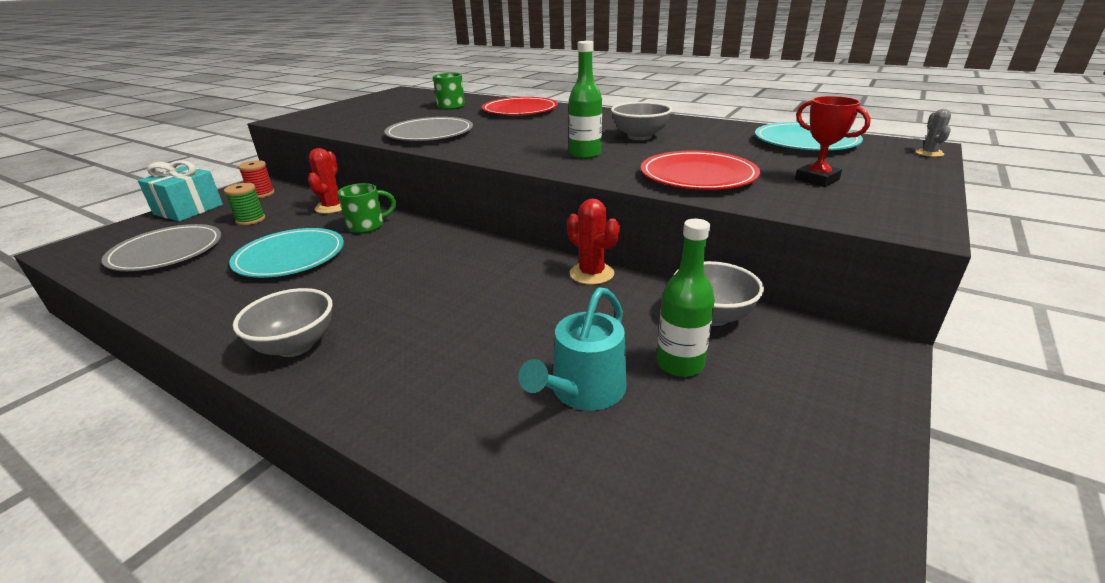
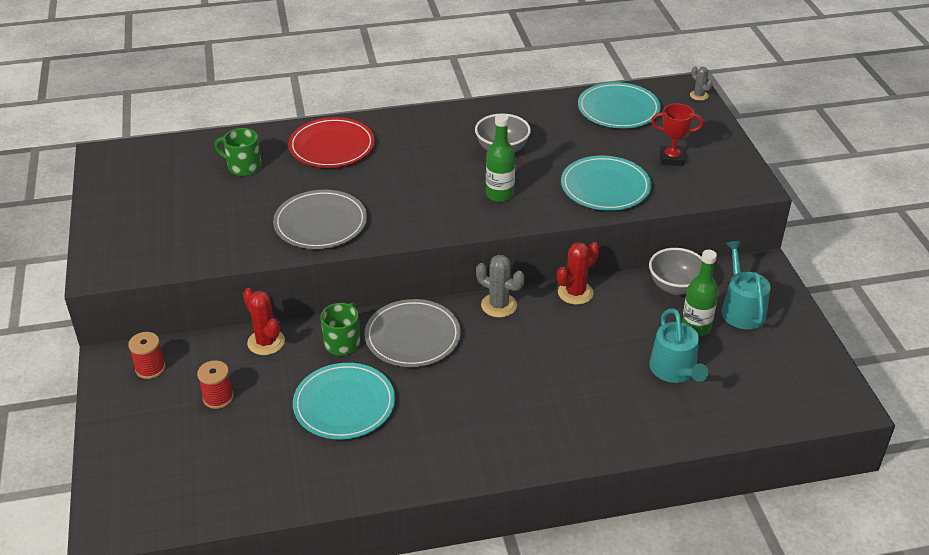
camera: 45 degrees left, 10 degrees up
(167, 252) = (222, 466): grey plate -> grey plate (412, 336)
(188, 209) = (118, 426): turquoise gift -> none
(250, 220) = (218, 398): green spool -> red spool
(295, 346) = (493, 450): grey bowl -> none
(510, 253) = (499, 305): none -> grey cactus
(591, 273) = (575, 293): red cactus -> red cactus turned 45 degrees counterclockwise
(697, 176) = (605, 187): red plate -> turquoise plate
(776, 378) = (741, 309): none -> turquoise watering can

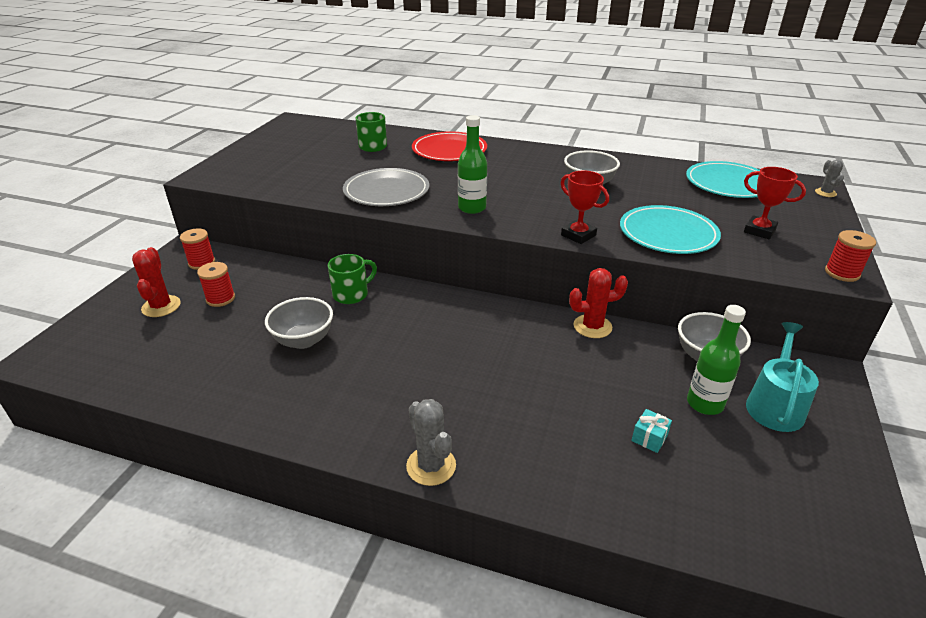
camera: 30 degrees right, 5 degrees down
(266, 342) = (296, 274): red cactus -> red cactus (161, 306)
(344, 404) = (303, 340): turquoise plate -> grey bowl
(412, 336) = (411, 310): grey plate -> none
(499, 194) = (557, 212): green bottle -> green bottle (472, 208)
(499, 305) = (509, 312): grey cactus -> grey cactus (431, 466)
(536, 214) = (578, 235): none -> red trophy
(675, 370) = (649, 438): turquoise watering can -> turquoise gift
(749, 183) = (842, 273): none -> red spool

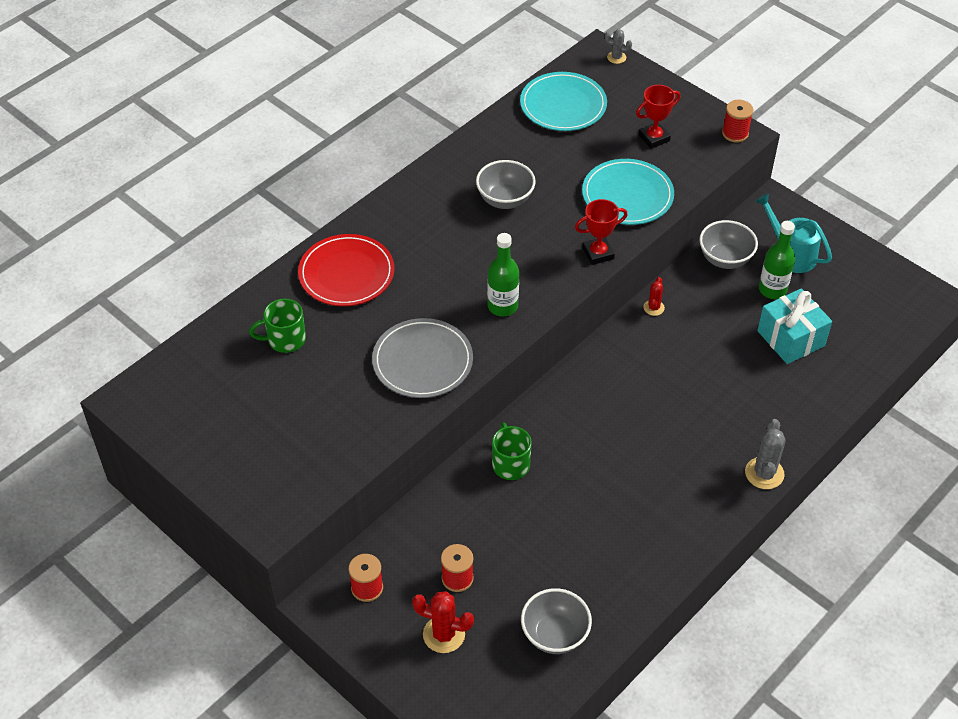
camera: 65 degrees left, 15 degrees up
(303, 340) = (569, 520): grey bowl -> grey bowl (555, 635)
(431, 466) = (764, 473): grey cactus -> grey cactus turned 75 degrees counterclockwise
(592, 326) = (653, 308): red cactus -> red cactus, size x0.59
(649, 438) = (791, 338): turquoise gift -> turquoise gift, size x2.29

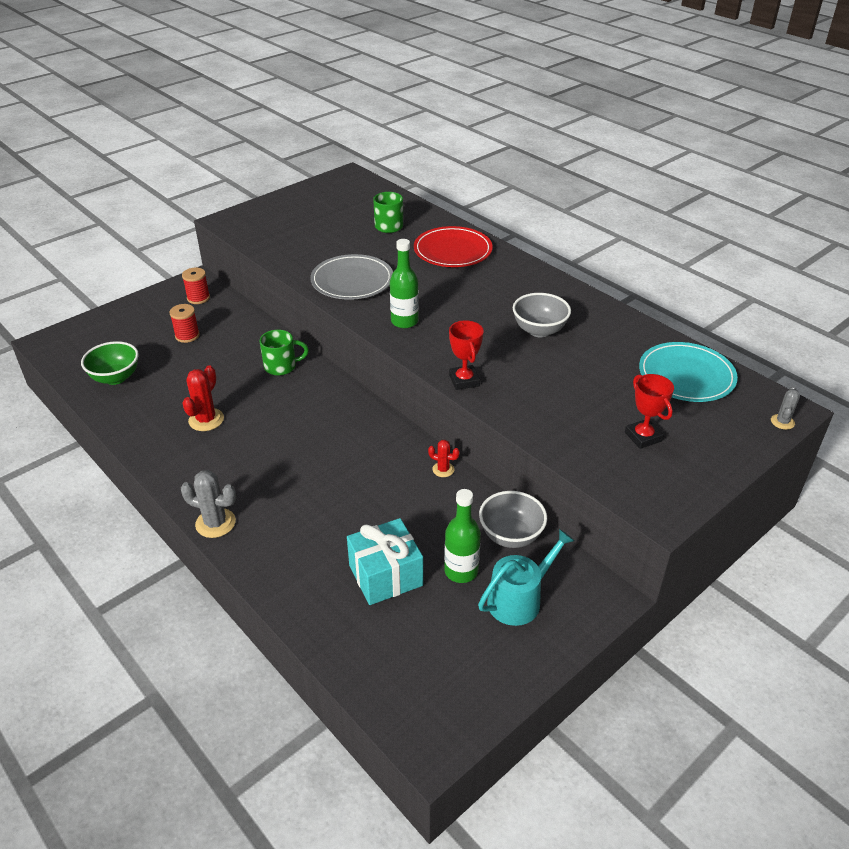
camera: 95 degrees right, 10 degrees down
(444, 634) = (144, 328): red cactus -> red cactus (206, 420)
(555, 635) = (115, 378): grey bowl -> green bowl
(627, 195) = (548, 408): turquoise plate -> none
(735, 133) = (662, 507): red spool -> none

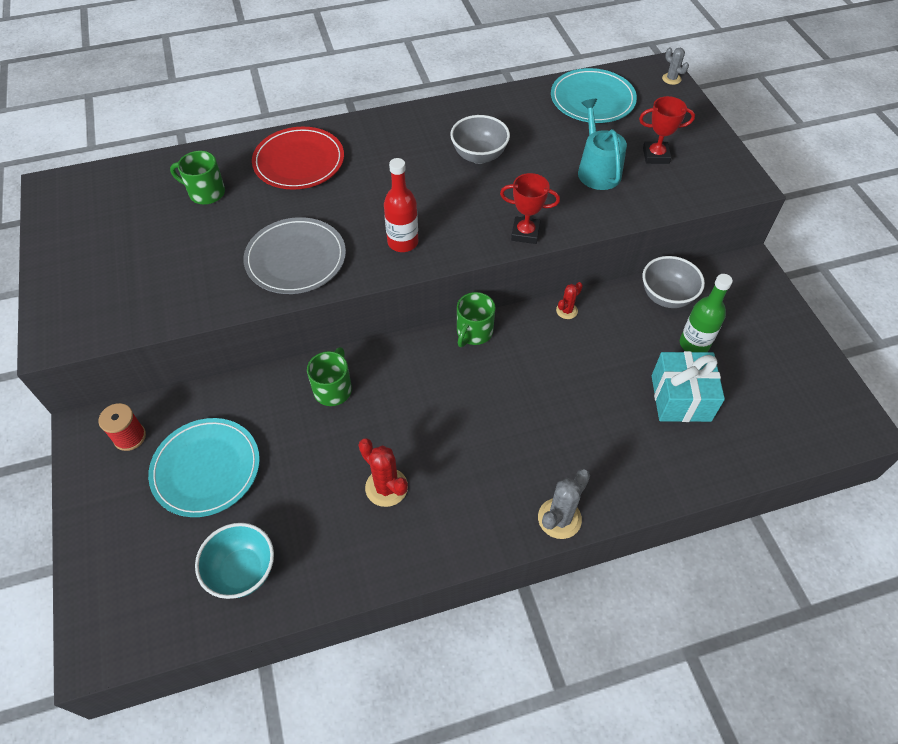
camera: 65 degrees left, 15 degrees up
(115, 378) = (242, 571): green bowl -> turquoise bowl
(187, 335) = (206, 469): red spool -> turquoise plate
(380, 420) = (474, 332): none -> green mug
(404, 321) = (403, 242): green bottle -> red bottle
(519, 599) = (736, 318): turquoise watering can -> turquoise watering can (597, 170)

